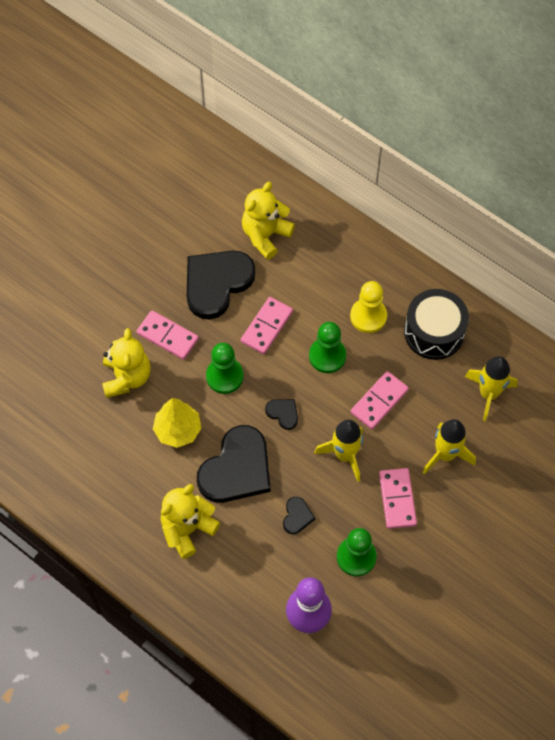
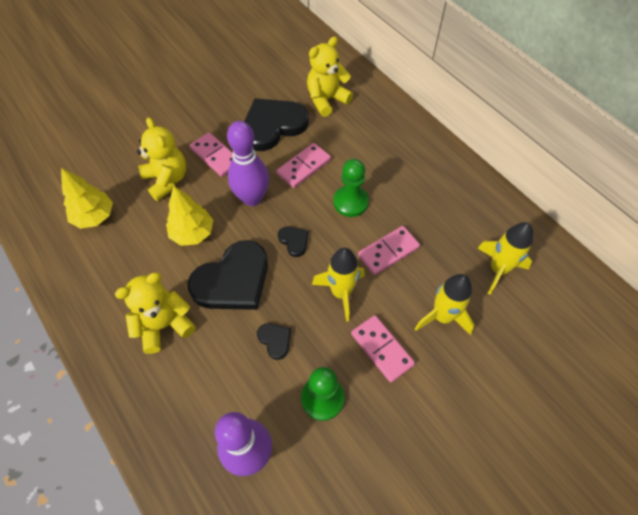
camera: 15 degrees right, 5 degrees down
(68, 437) = (94, 217): none -> yellow tree
(127, 377) = (167, 180): yellow teddy bear -> yellow teddy bear turned 45 degrees counterclockwise
(224, 376) = (252, 198): green pawn -> purple bowling pin
(297, 516) = (275, 340): black heart -> black heart turned 60 degrees counterclockwise
(368, 316) = (397, 178): yellow pawn -> none
(397, 499) = (382, 349): pink domino -> pink domino turned 45 degrees counterclockwise
(434, 332) = (456, 204): black drum -> none

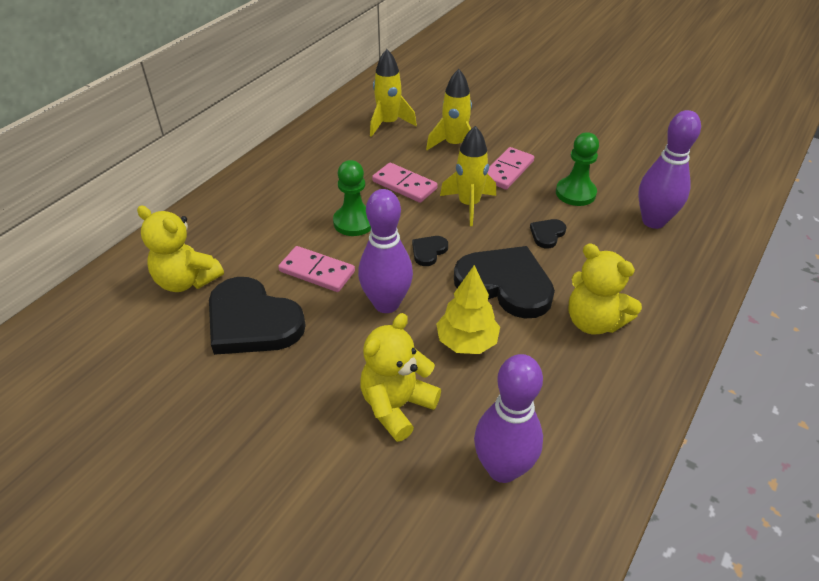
camera: 110 degrees left, 15 degrees down
(94, 217) = (502, 468): yellow tree -> purple bowling pin
(215, 156) = (330, 365): pink domino -> none

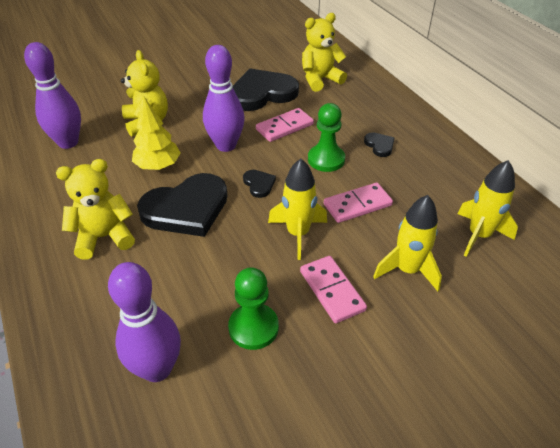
camera: 120 degrees right, 0 degrees up
(547, 234) = (215, 266): black heart -> black heart (379, 145)

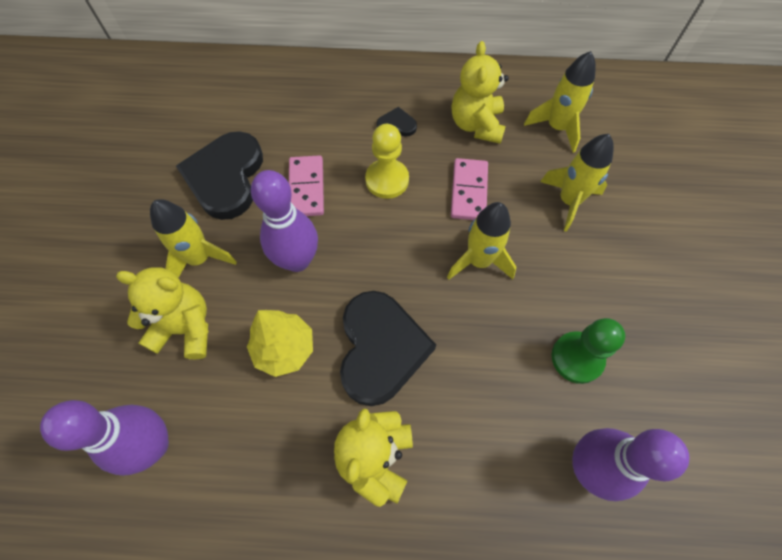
camera: 60 degrees left, 20 degrees up
(196, 108) = (199, 259): none -> yellow rocket
(259, 184) = (386, 259): black heart -> none
(320, 80) = (246, 110): yellow teddy bear -> yellow teddy bear (476, 125)
(326, 159) = (387, 180): green pawn -> yellow pawn
(332, 290) = (564, 271): pink domino -> none

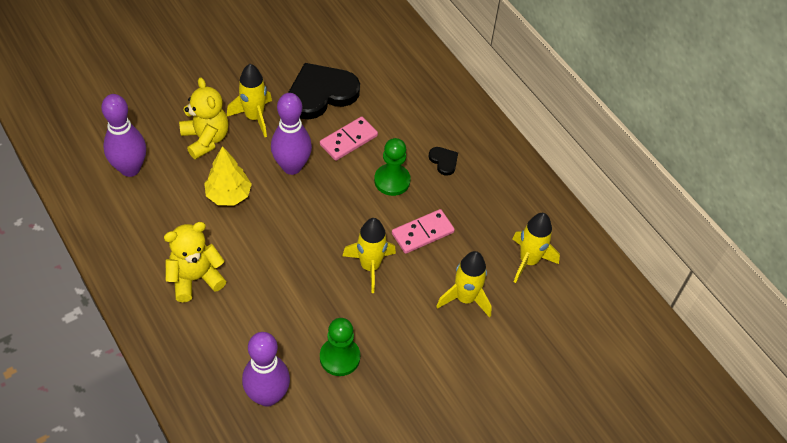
camera: 50 degrees right, 10 degrees down
(380, 348) = (265, 244): black heart -> none
(387, 180) = (392, 181): yellow pawn -> green pawn
(476, 125) = (486, 209): yellow teddy bear -> none

